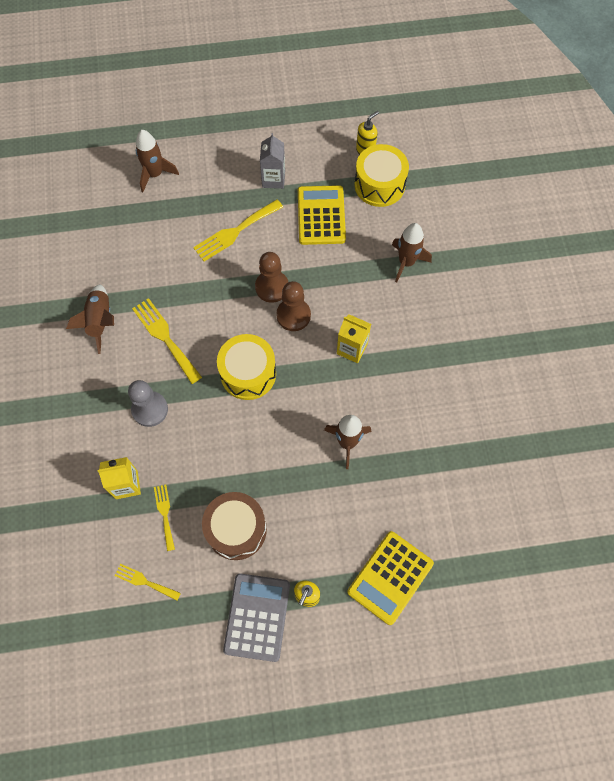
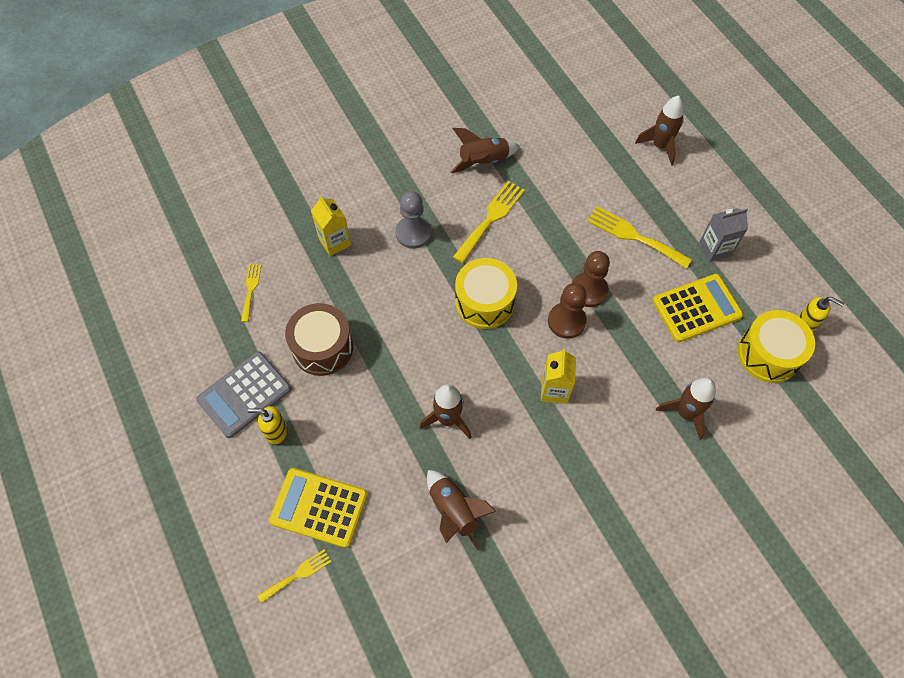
camera: 70 degrees right, 5 degrees down
(165, 514) = (318, 282): yellow fork -> yellow fork (298, 574)
(257, 617) = (244, 394): grey calculator -> grey calculator turned 150 degrees clockwise
(429, 466) = (454, 511): none -> brown rocket

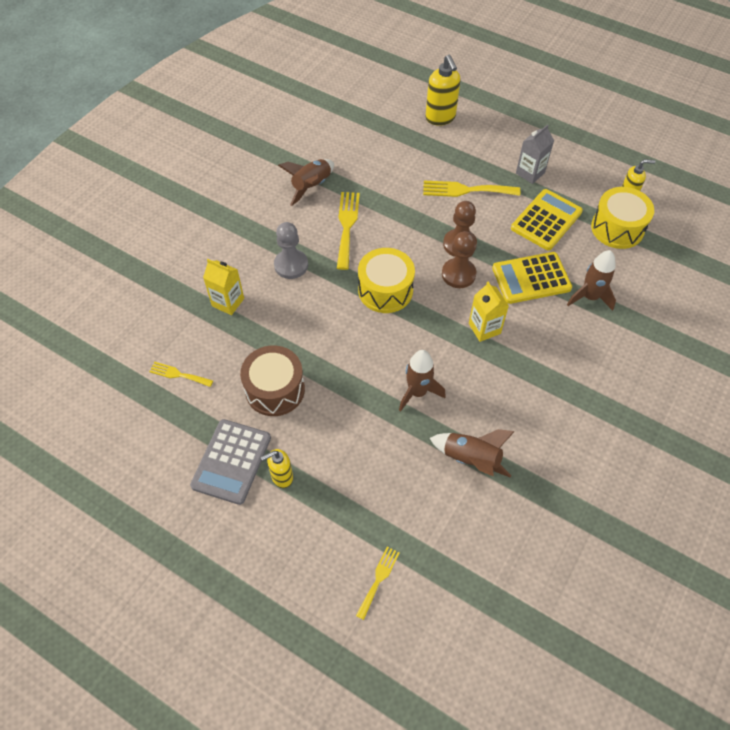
camera: 30 degrees left, 5 degrees down
(251, 289) = (178, 374): yellow fork -> yellow fork turned 45 degrees counterclockwise
(319, 507) = (359, 516): yellow calculator -> yellow calculator (531, 278)
(660, 146) = (440, 118): brown rocket -> yellow soap dispenser

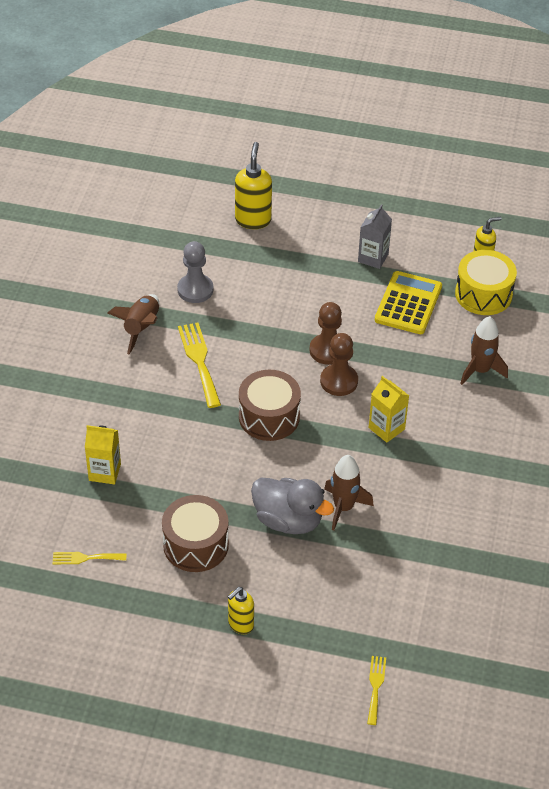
camera: 20 degrees left, 10 degrees down
(231, 461) = (182, 625): grey calculator -> none
(291, 265) = (156, 417): grey pawn -> grey pawn (195, 290)
(364, 390) = (288, 520): none -> grey duck
(385, 290) = (269, 417): yellow drum -> brown drum
(440, 118) = (253, 220): yellow soap dispenser -> yellow soap dispenser turned 135 degrees counterclockwise
(466, 190) = (312, 292): yellow fork -> none
(470, 459) = (421, 555): brown rocket -> none
(531, 278) = (415, 367): yellow calculator -> none

